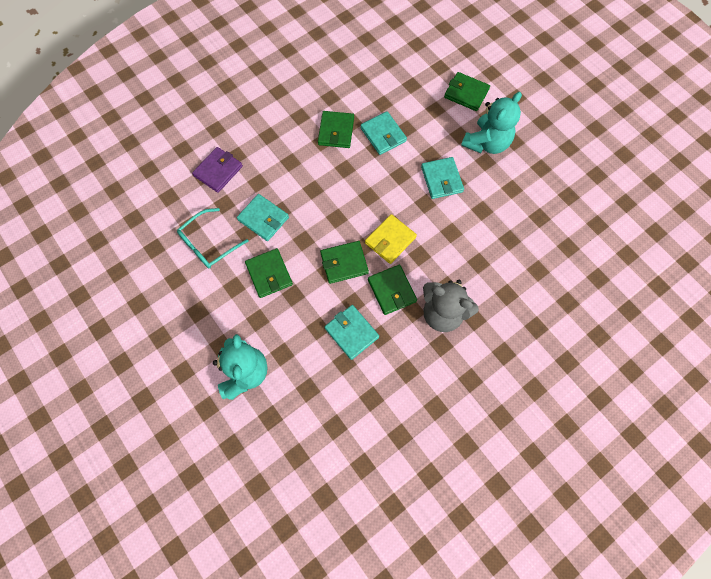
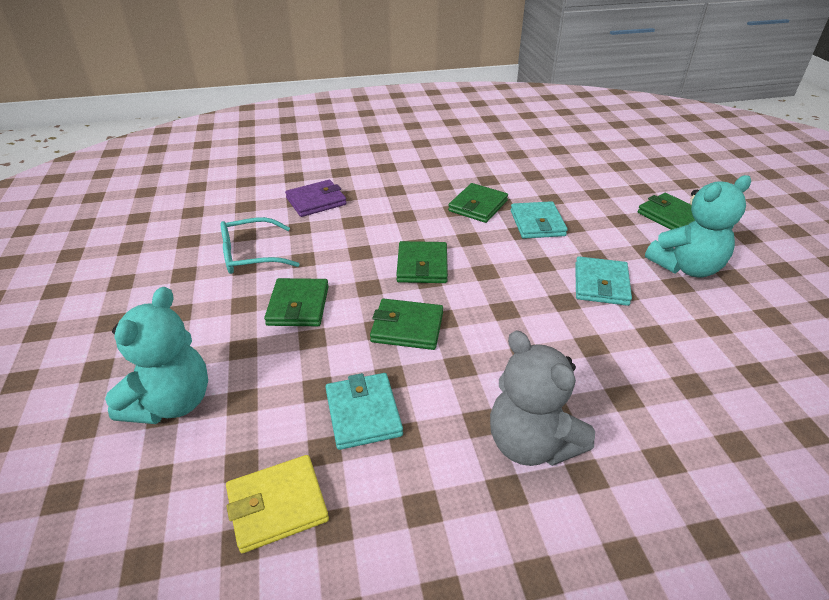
camera: 25 degrees right, 30 degrees down
(263, 219) = (334, 253): turquoise wallet -> none
(390, 240) = (490, 324): yellow wallet -> yellow wallet (277, 505)
(392, 290) = (459, 383): green wallet -> green wallet (422, 265)

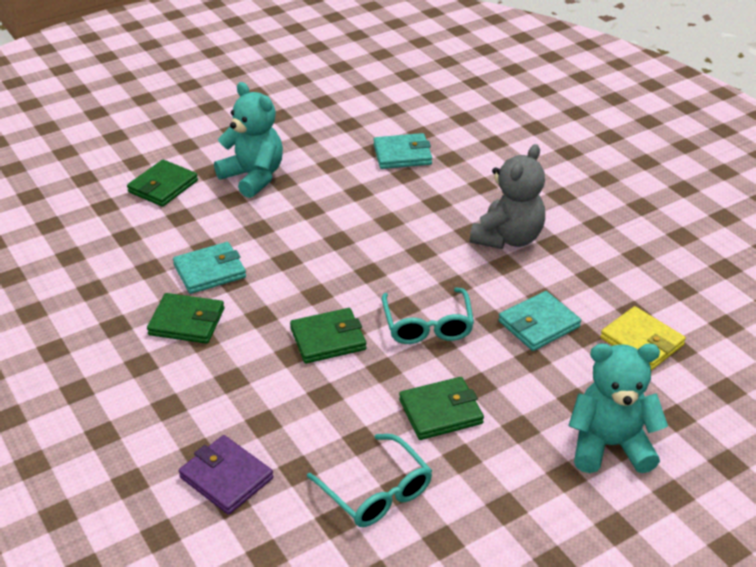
camera: 110 degrees left, 0 degrees up
(407, 327) = (427, 326): green wallet -> turquoise glasses
(601, 284) = (303, 221): turquoise wallet -> turquoise wallet (402, 154)

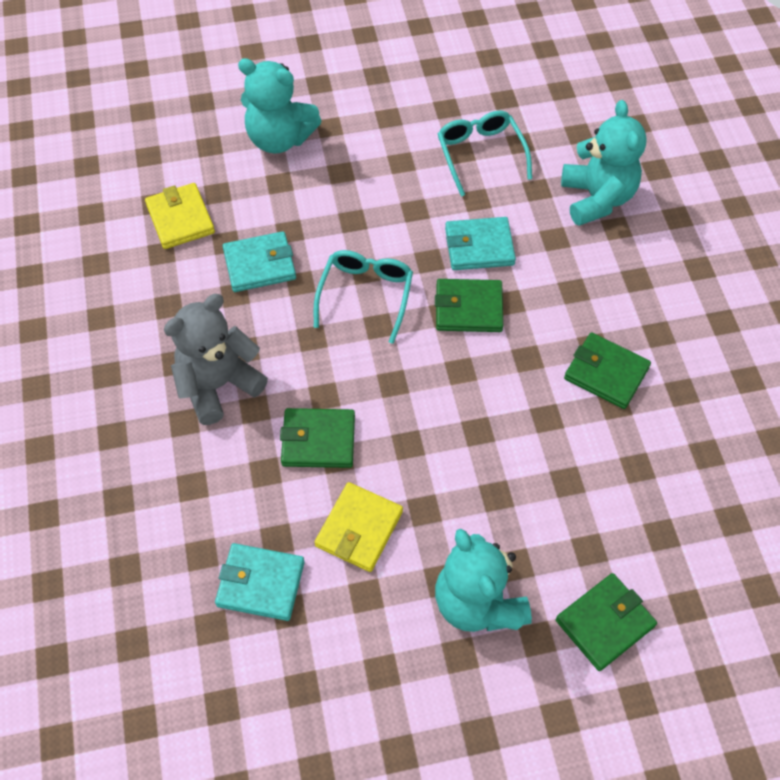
camera: 160 degrees left, 20 degrees up
(210, 271) = (569, 439): turquoise wallet -> turquoise wallet (479, 246)
(226, 477) = (597, 198): purple wallet -> turquoise teddy bear
(351, 190) = (359, 529): none -> yellow wallet
(441, 412) = (398, 204): green wallet -> green wallet (318, 440)

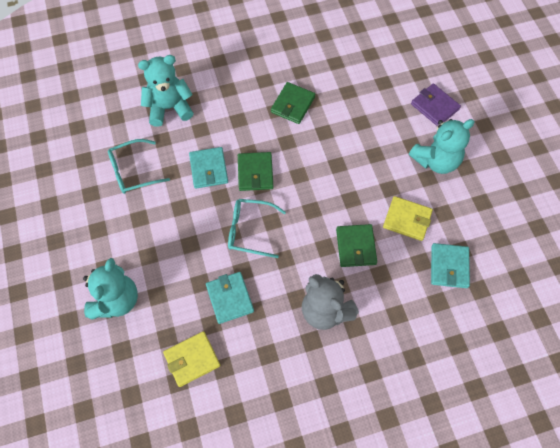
camera: 95 degrees left, 5 degrees up
(605, 623) = (434, 106): green wallet -> purple wallet

